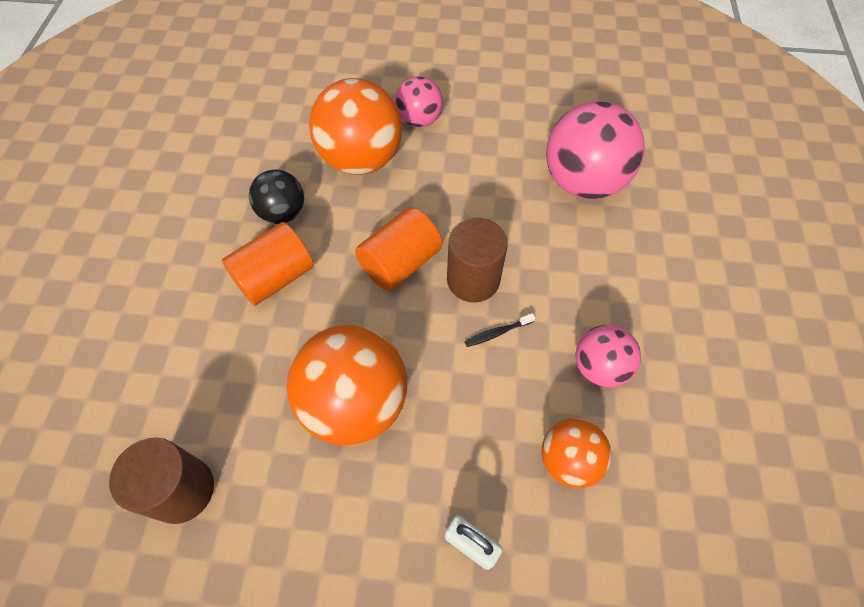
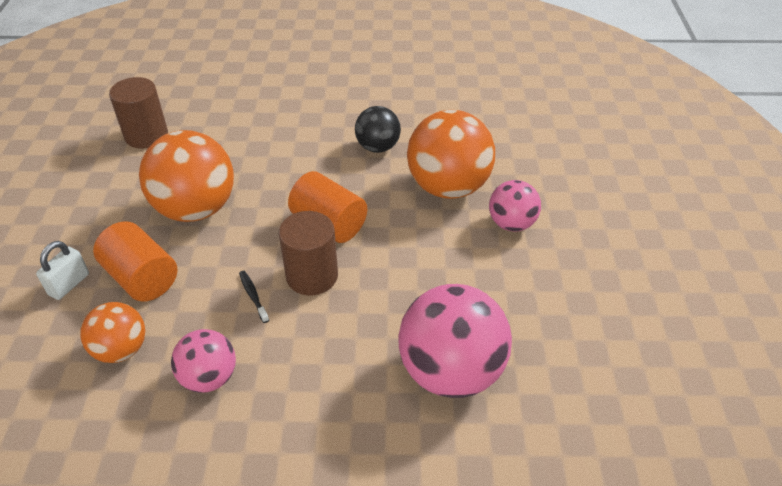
camera: 85 degrees right, 15 degrees down
(275, 277) = (312, 152): orange cylinder -> orange cylinder (142, 278)

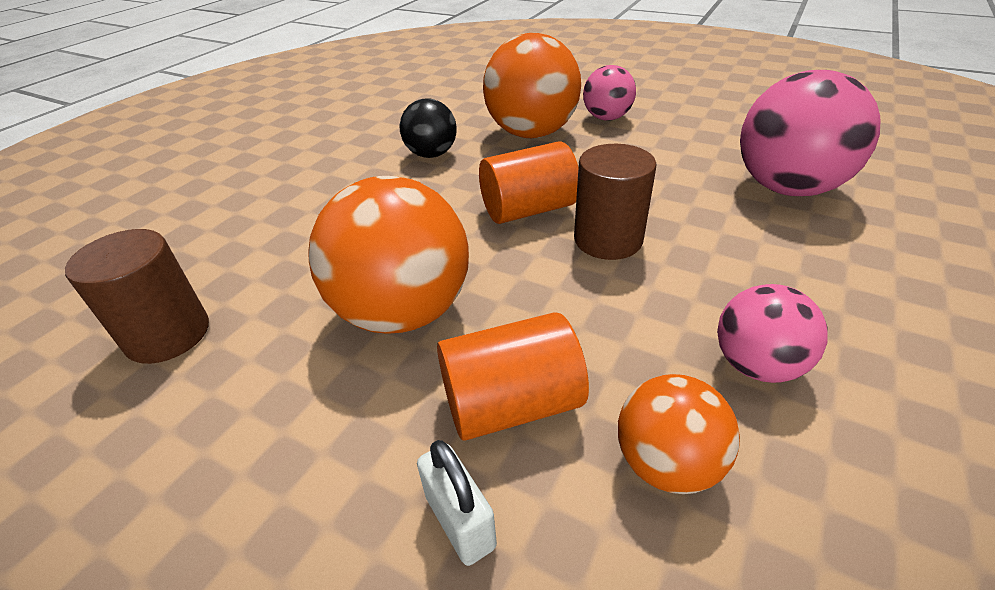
camera: 60 degrees left, 5 degrees down
(253, 296) = (616, 292): black toothbrush -> none

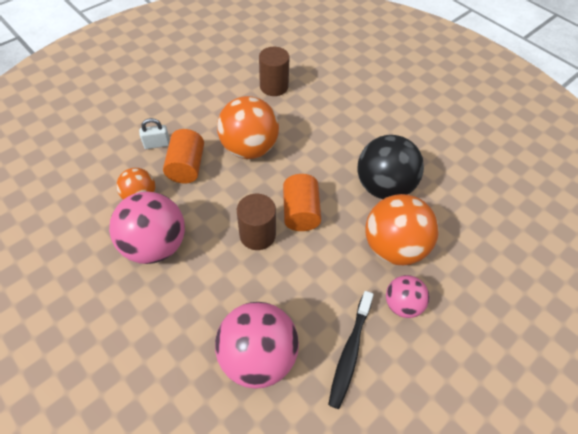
camera: 105 degrees right, 15 degrees up
(431, 154) = (383, 187): black ball -> black ball, size x1.77
(700, 135) = (349, 352): none -> black toothbrush
(756, 365) = (155, 245): pink ball -> pink ball, size x1.77

